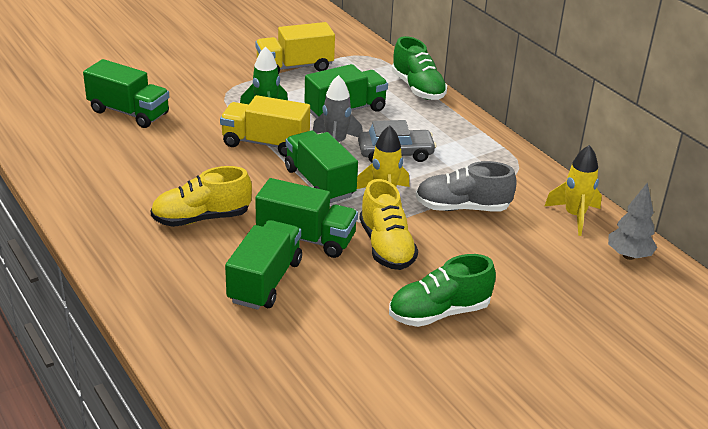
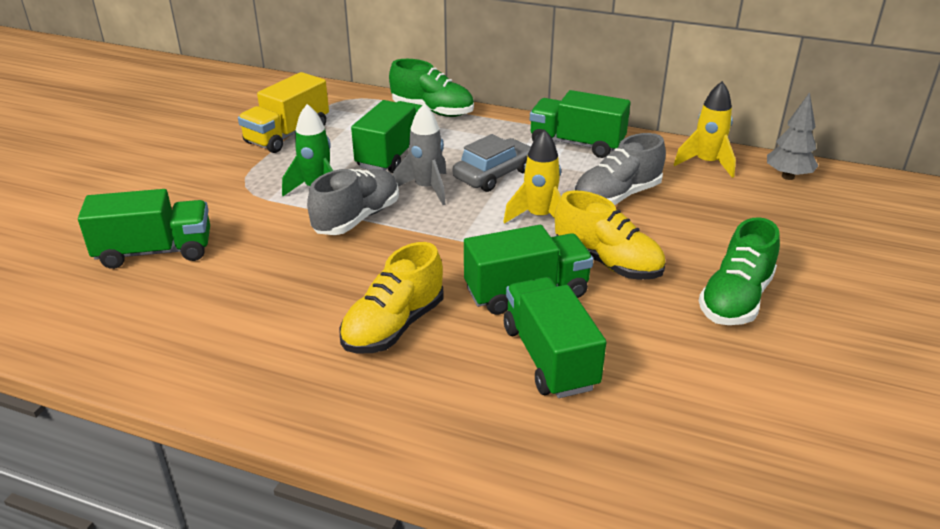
camera: 35 degrees left, 0 degrees up
(265, 143) = (357, 218): yellow truck -> grey shoe
(319, 183) = (463, 232): green truck -> green truck (576, 144)

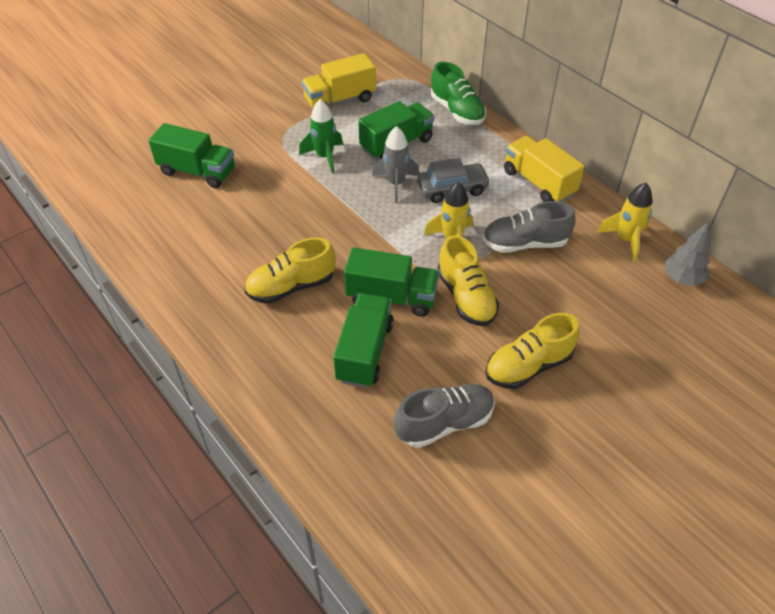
camera: 30 degrees right, 15 degrees up
(357, 218) = (331, 192): grey shoe -> grey shoe (444, 423)
(576, 144) = (538, 183): green truck -> yellow truck
(735, 299) = (528, 366): green shoe -> yellow shoe

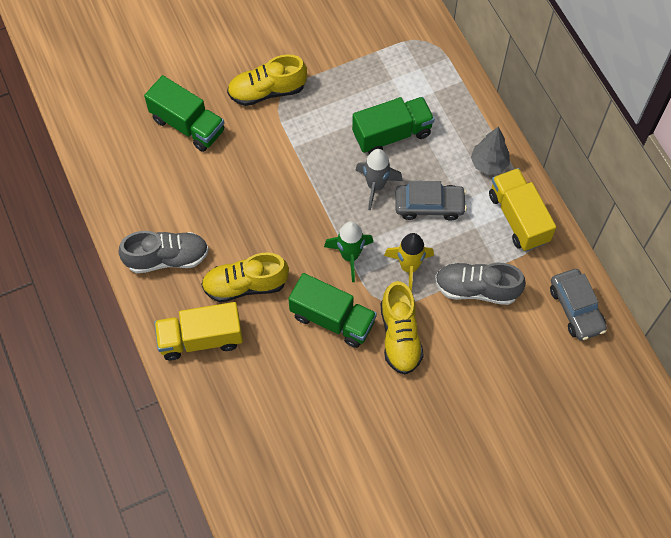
camera: 15 degrees right, 15 degrees up
(324, 157) = (315, 134): green rocket -> green rocket (350, 256)
(340, 100) = (351, 58): yellow truck -> yellow truck (201, 339)
(364, 352) = (292, 371): green truck -> none
(444, 423) = (339, 457): grey shoe -> grey shoe (167, 258)
(457, 111) = (468, 102): green shoe -> none
(528, 366) = (430, 421): yellow shoe -> yellow shoe (267, 91)
(625, 240) = (576, 309): yellow rocket -> grey car
(681, 279) = (610, 366): grey tree -> grey tree (488, 164)

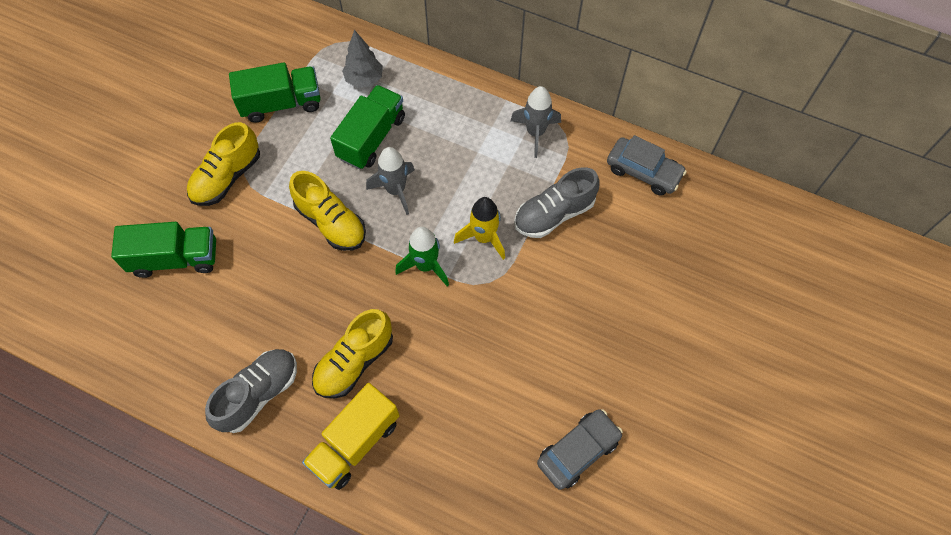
camera: 40 degrees left, 0 degrees up
(332, 319) = (458, 331): green truck -> green truck (281, 103)
(400, 336) = (527, 301): yellow shoe -> yellow shoe (331, 222)
(429, 205) = (455, 174): grey car -> grey car (578, 451)
(488, 164) = (473, 106): grey tree -> grey tree (364, 79)
(518, 218) = (535, 133): yellow truck -> grey rocket

